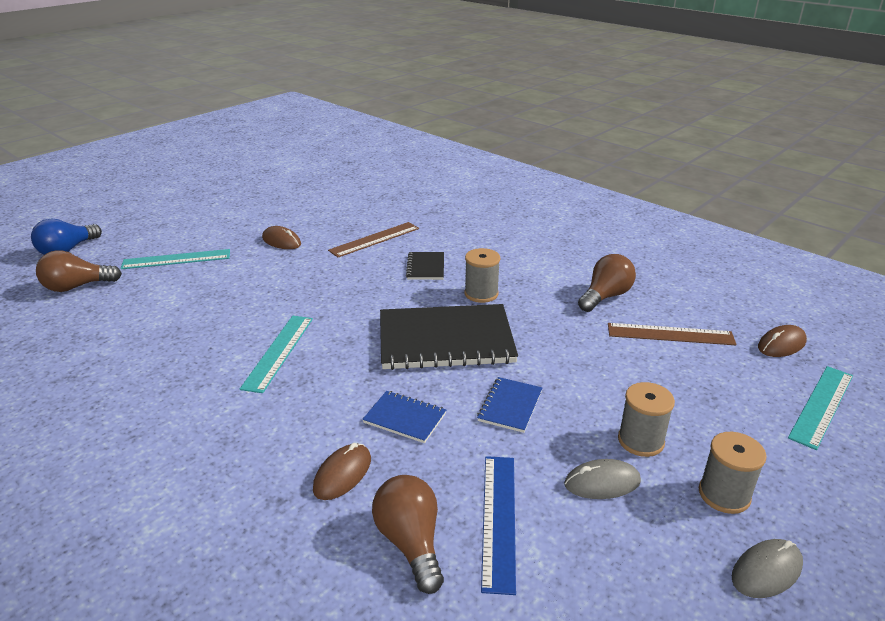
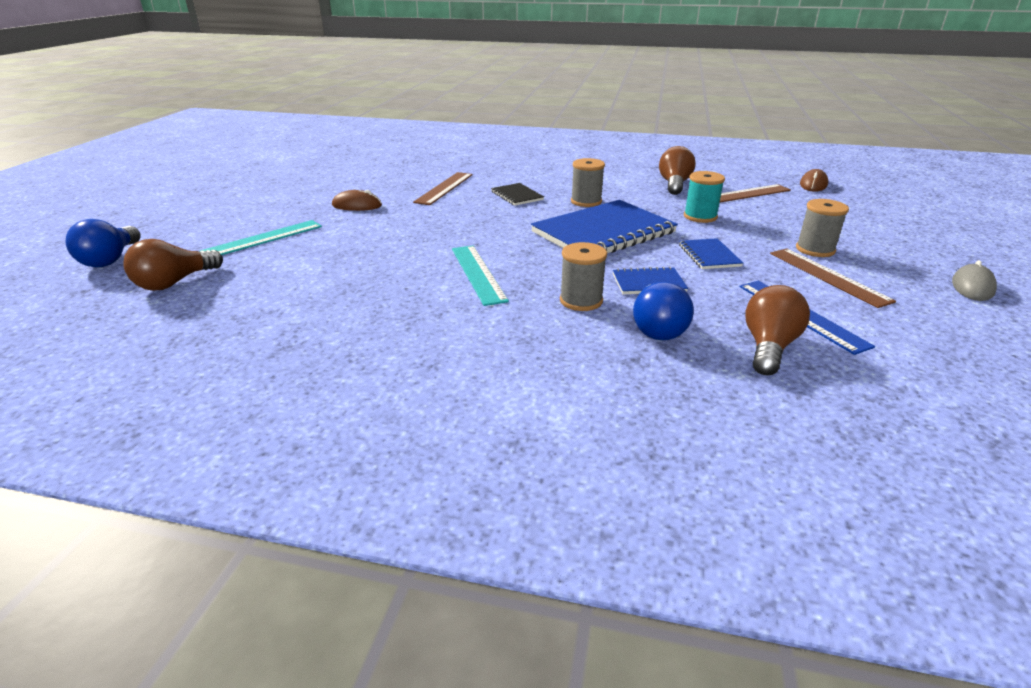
camera: 30 degrees left, 0 degrees up
(342, 474) = (657, 328): brown mouse -> blue light bulb
(411, 542) = (768, 347): brown light bulb -> brown light bulb turned 75 degrees clockwise
(445, 340) = (603, 232): black notebook -> blue notebook
(572, 350) = (700, 216): none -> turquoise spool
(602, 482) = (828, 276): grey mouse -> brown ruler
(724, 494) = (898, 260): grey spool -> grey spool (581, 301)
(822, 406) = (878, 206): turquoise ruler -> none

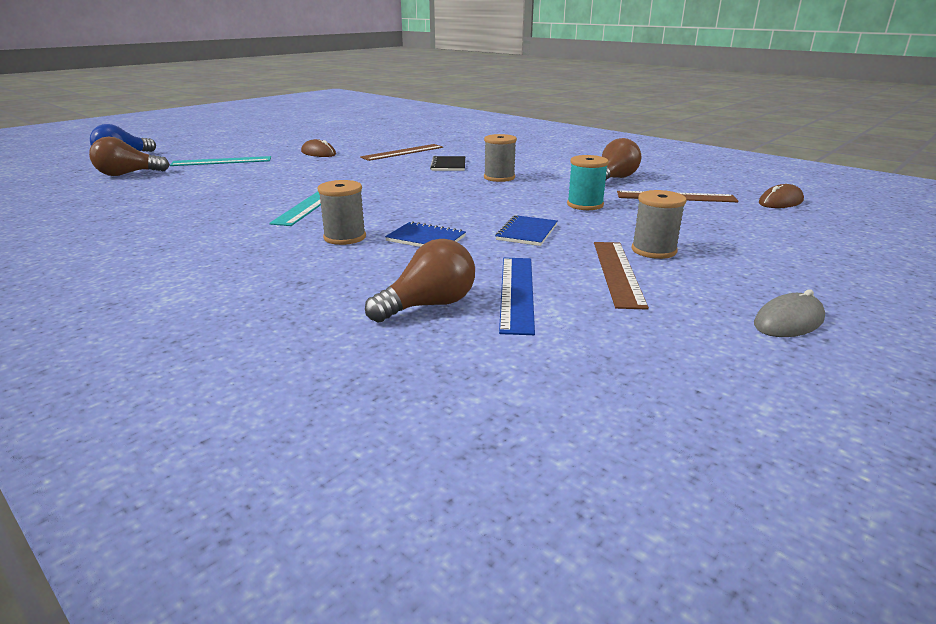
camera: 30 degrees right, 5 degrees down
(603, 232) = (466, 199): blue notebook -> none
(657, 328) = (363, 268): blue light bulb -> none

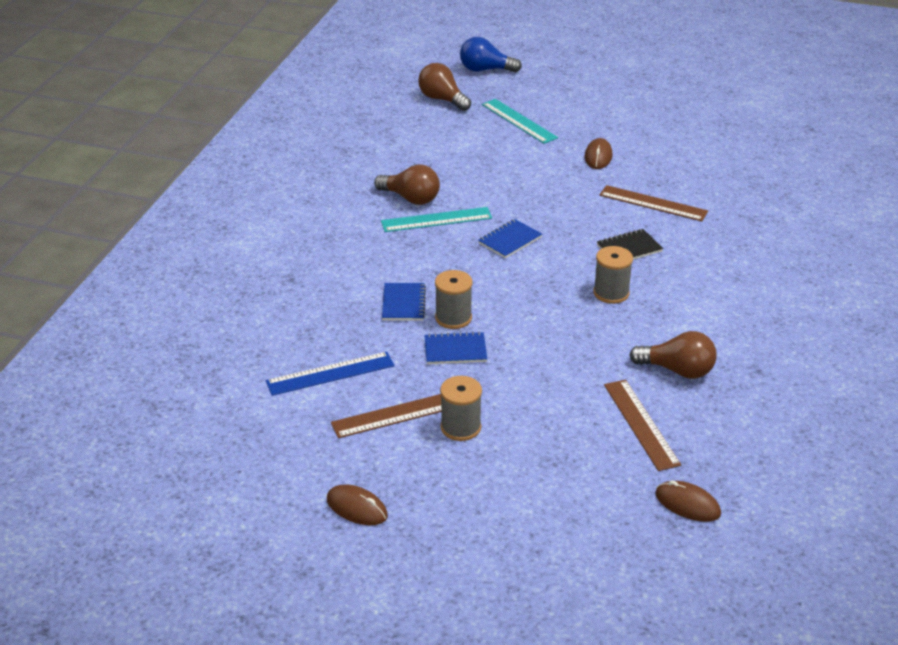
camera: 65 degrees right, 10 degrees up
(345, 237) = (379, 265): grey spool -> grey spool (453, 318)
(384, 190) = (510, 240): none -> blue notebook
(428, 305) = (288, 342): brown light bulb -> brown light bulb (411, 198)
(585, 205) = (561, 367): turquoise spool -> none
(788, 321) = (357, 508): grey mouse -> brown mouse

